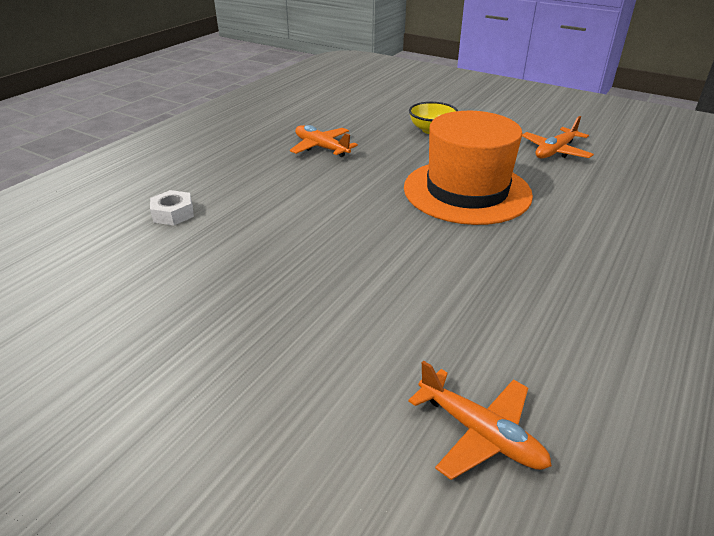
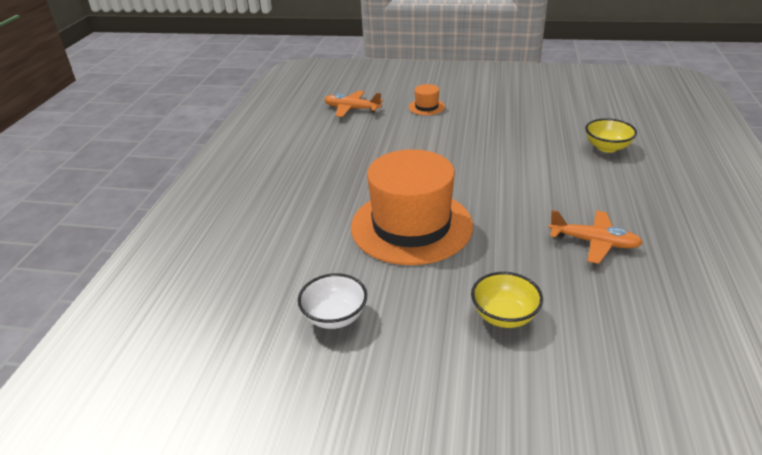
camera: 160 degrees right, 0 degrees up
(173, 214) = (607, 147): white nut -> yellow bowl
(318, 378) = (426, 107): none -> orange hat
(555, 151) = (335, 317): orange plane -> white bowl

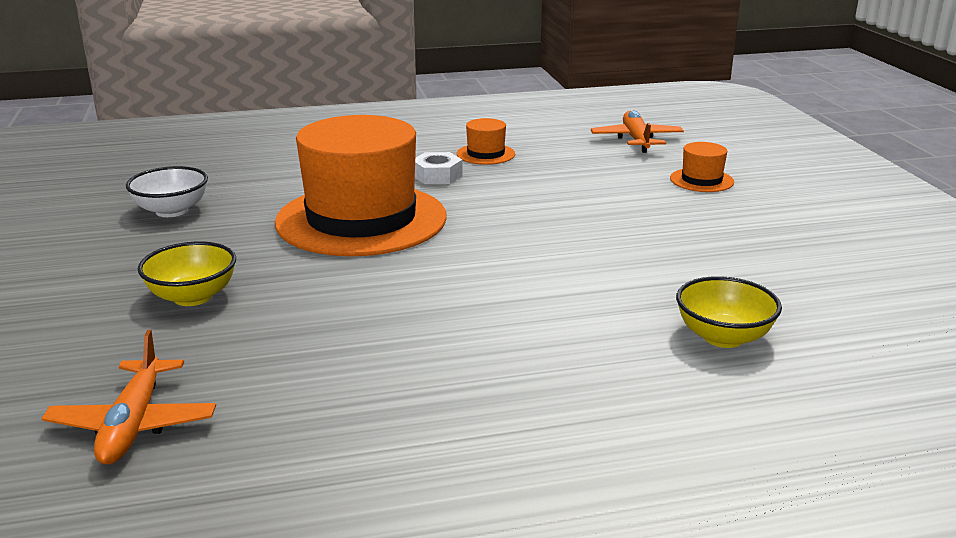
camera: 65 degrees right, 10 degrees down
(331, 160) = (485, 154): none -> orange hat
(355, 184) = (437, 176): none -> white nut
(594, 242) = (388, 345): orange plane -> orange plane (133, 425)

